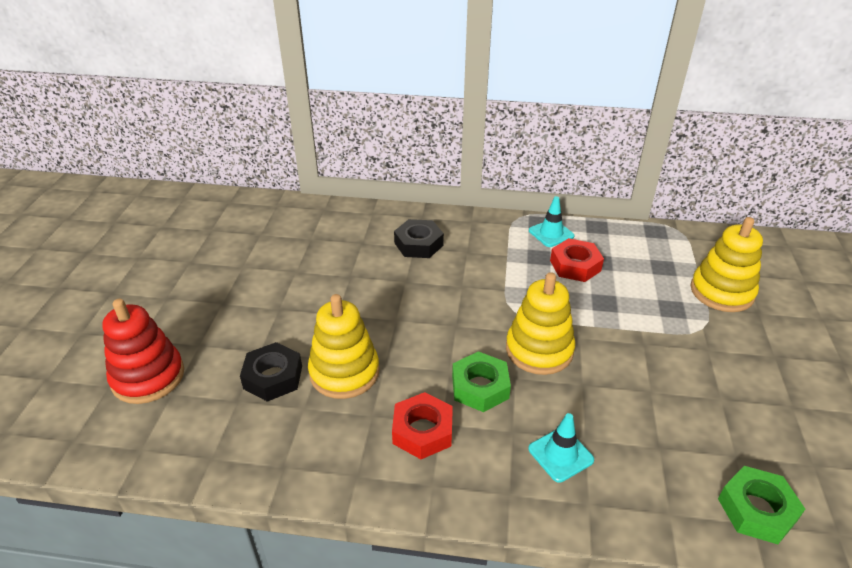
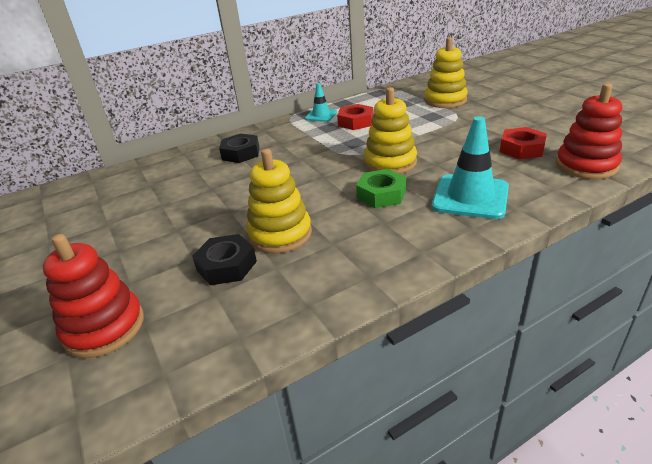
camera: 35 degrees left, 5 degrees down
(422, 431) = (377, 232): red nut -> red nut (521, 149)
(560, 454) = (470, 197): turquoise traffic cone -> turquoise traffic cone, size x1.77
(757, 510) = (586, 166): green nut -> red stacking toy

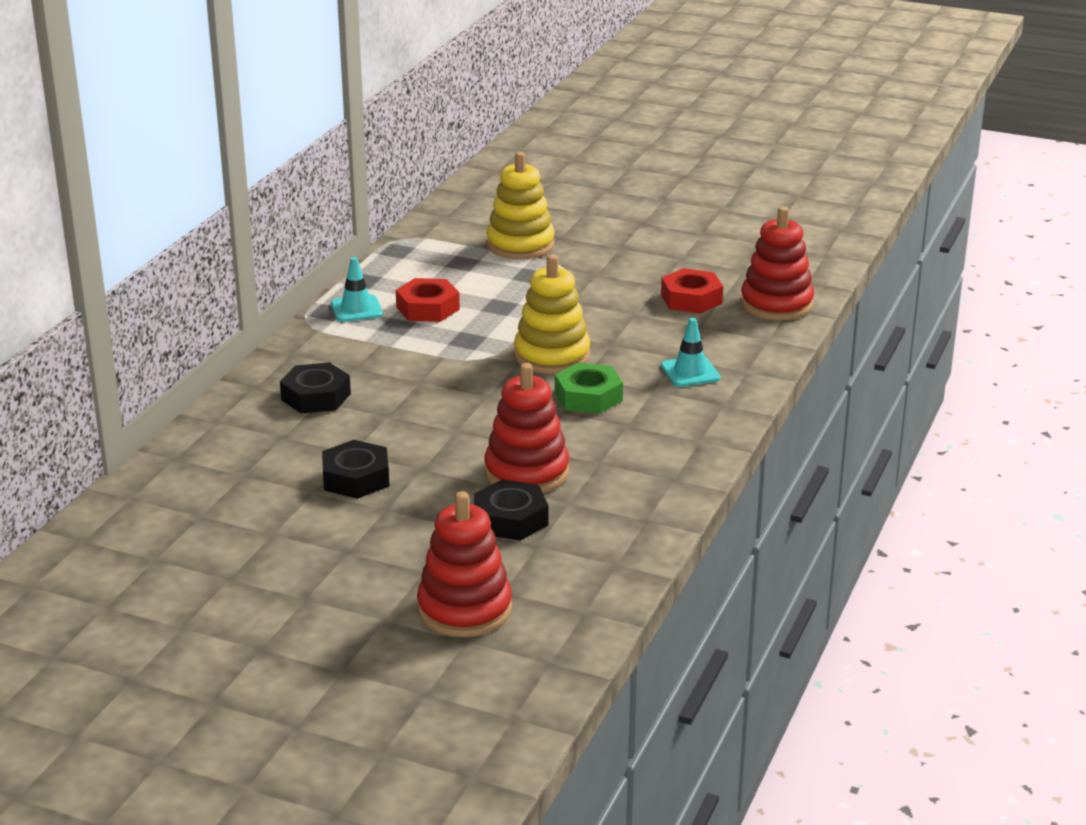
camera: 40 degrees left, 5 degrees down
(191, 204) = (356, 478): none -> black nut
(280, 234) = (526, 472): yellow stacking toy -> red stacking toy
(470, 197) = (690, 372): turquoise traffic cone -> turquoise traffic cone, size x0.56

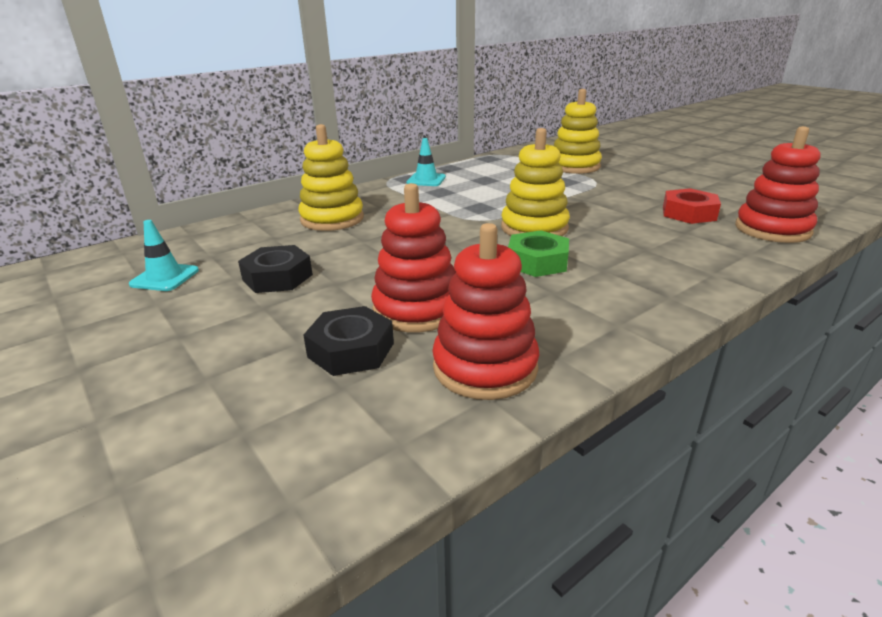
camera: 30 degrees right, 0 degrees up
(316, 396) = (332, 219): black nut -> yellow stacking toy
(428, 308) = (473, 186): red nut -> none
(464, 609) = (177, 441): red stacking toy -> red stacking toy (485, 367)
(690, 372) = (651, 263): turquoise traffic cone -> turquoise traffic cone (165, 277)

